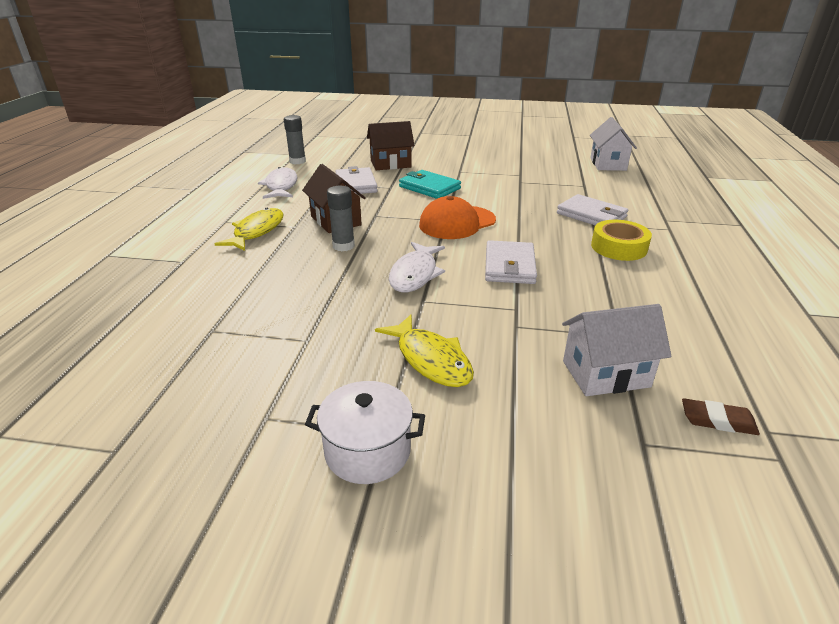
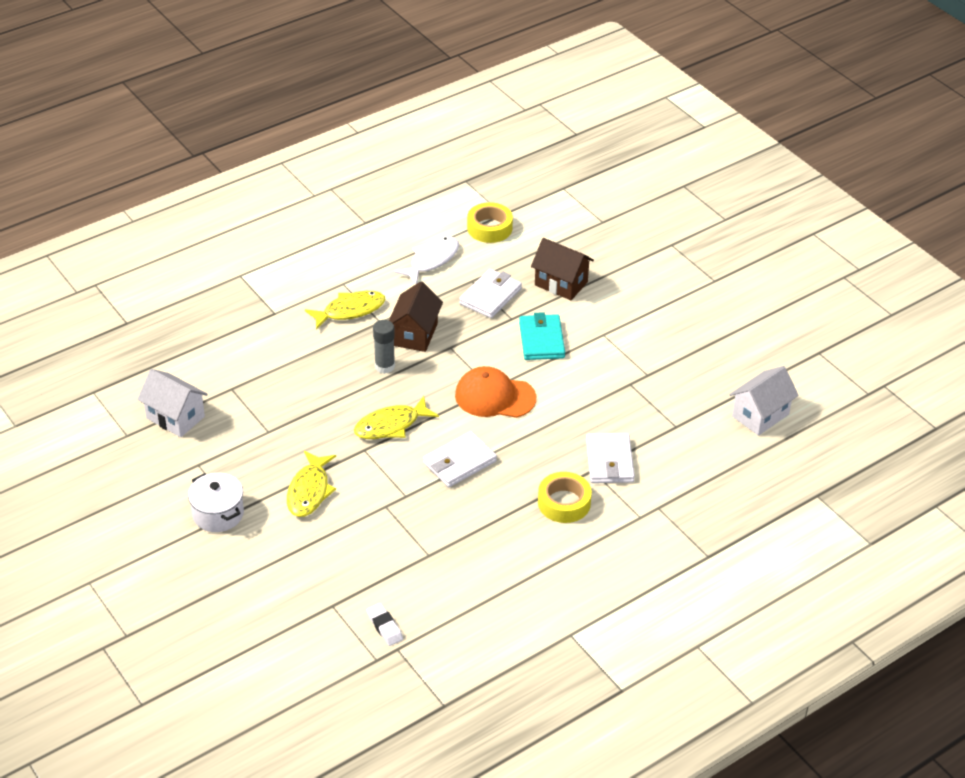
camera: 45 degrees right, 10 degrees up
(297, 161) = (489, 228): grey glue stick -> yellow tape
(415, 274) = (391, 425): white fish -> yellow fish
(605, 374) = (379, 567): white house -> white house (175, 417)
(717, 421) = (385, 626): brown eraser -> white eraser

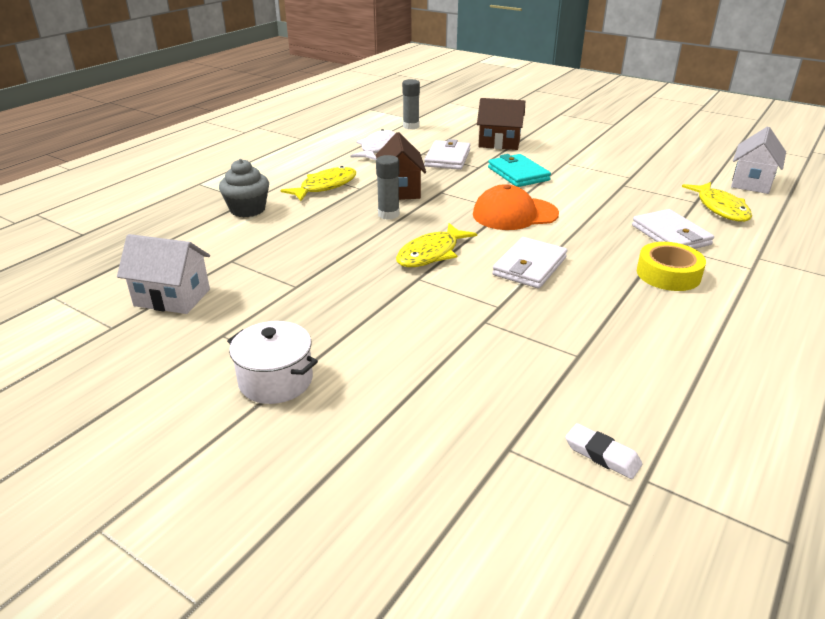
camera: 20 degrees left, 10 degrees down
(268, 326) = (248, 209): none -> grey cupcake
(309, 491) = (382, 328): yellow fish -> yellow fish (720, 208)
(489, 228) = (411, 126): yellow tape -> grey glue stick

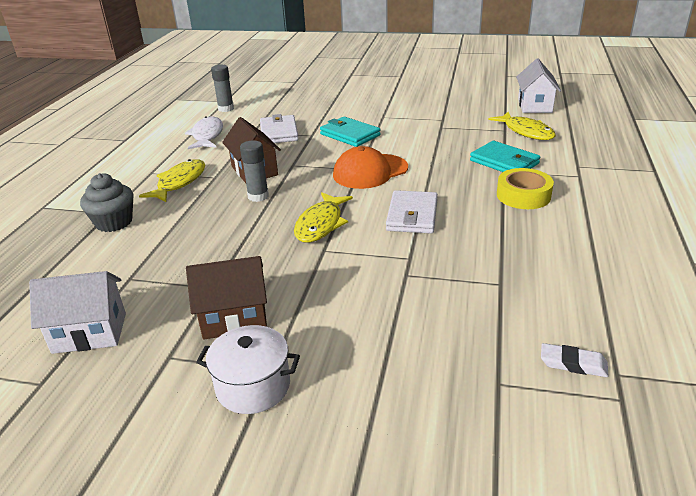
camera: 20 degrees left, 0 degrees up
(499, 143) = (316, 110): brown house -> brown house (234, 319)
(671, 235) = (504, 162): white wallet -> turquoise wallet

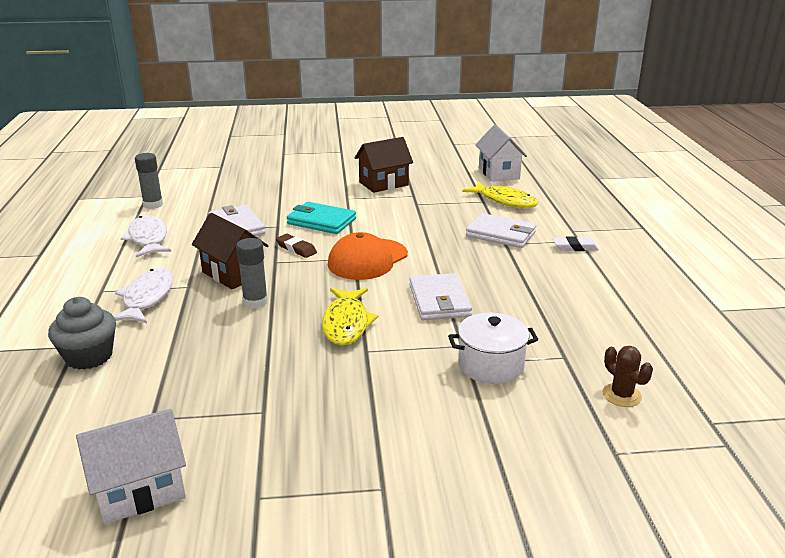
camera: 20 degrees left, 5 degrees down
(179, 182) = (147, 298): yellow fish -> white fish
(234, 319) = (309, 441): brown house -> brown house (383, 184)
(253, 386) = (374, 508): white pot -> white pot (490, 365)
(316, 156) = (296, 249): none -> brown eraser
(504, 162) = (501, 234): turquoise wallet -> white wallet
(523, 195) = (538, 266): yellow tape -> none
(537, 329) = (621, 395): none -> brown cactus
(573, 364) = (670, 421): white eraser -> white eraser (575, 247)

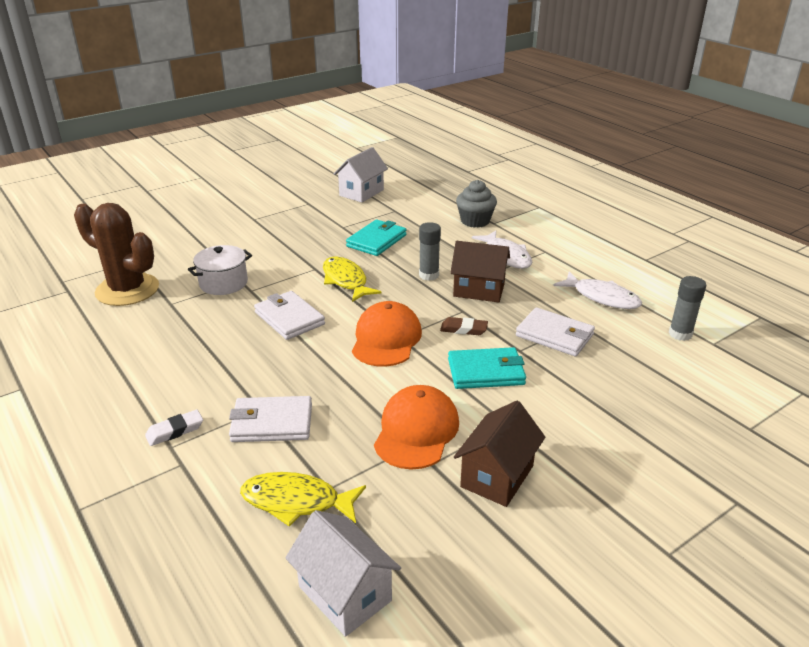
camera: 150 degrees right, 5 degrees up
(249, 368) = (376, 241): none -> turquoise wallet
(406, 208) = (416, 431): none -> orange cap
(621, 395) = (127, 290): brown cactus -> brown cactus, size x2.31

